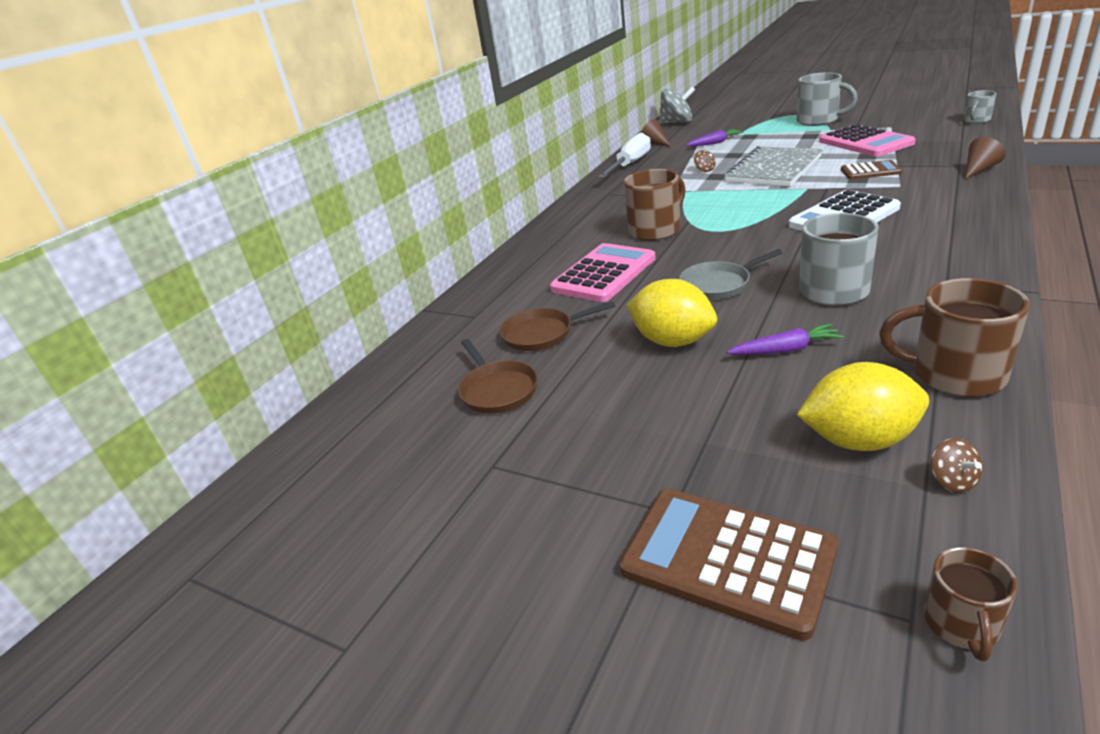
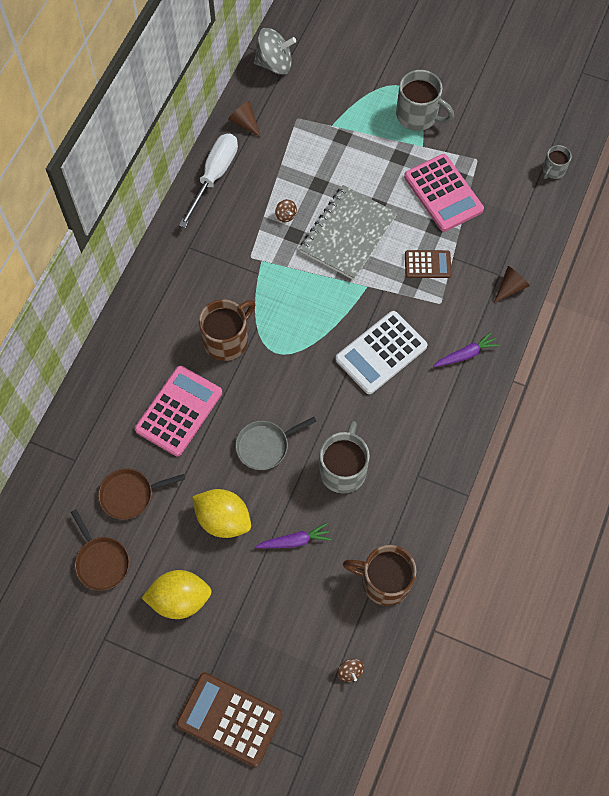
camera: 10 degrees left, 35 degrees up
(715, 143) = (306, 144): purple carrot -> purple carrot (465, 354)
(859, 440) = (314, 635): yellow lemon -> yellow lemon (180, 599)
(961, 624) = (322, 760): brown mug -> none

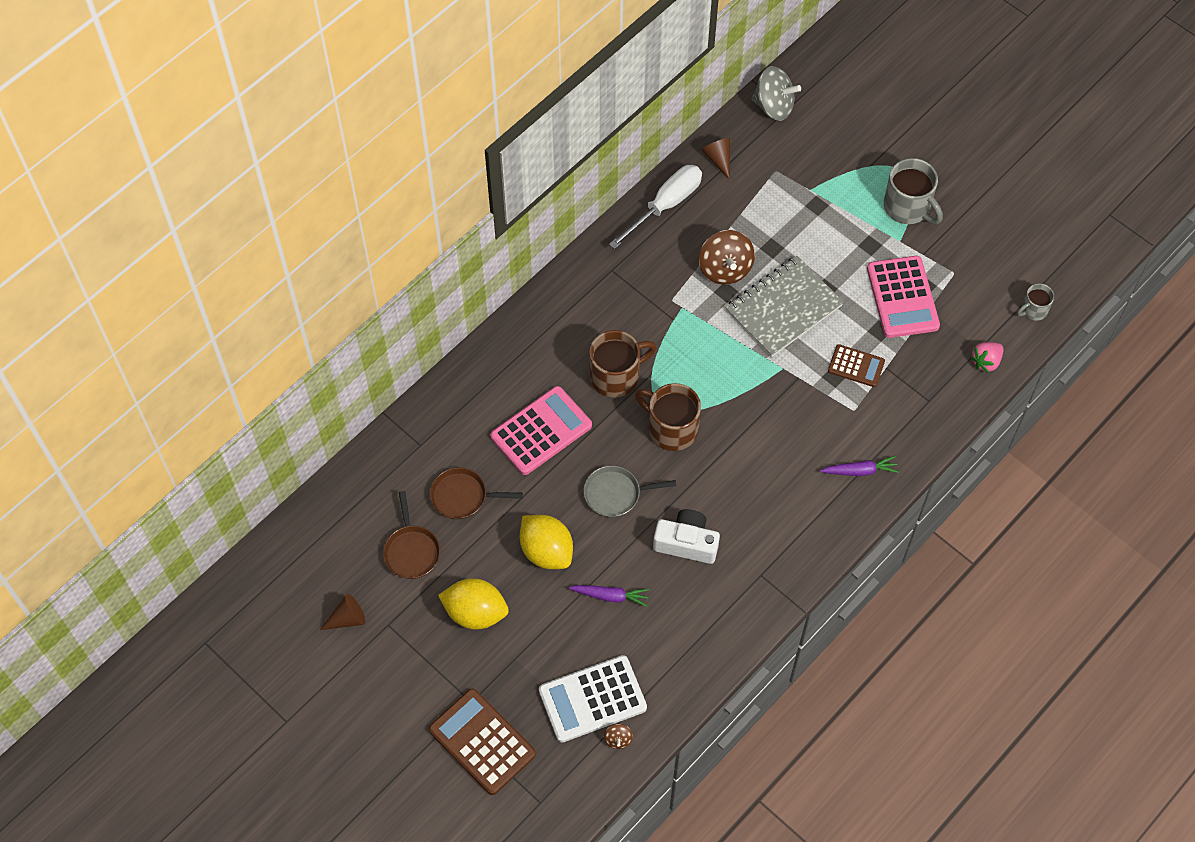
camera: 20 degrees right, 5 degrees down
(286, 215) = (725, 269): brown spinning top -> brown spinning top, size x2.21
(343, 469) = (686, 543): grey mug -> white camera
(381, 353) = (771, 440): white calculator -> white calculator (592, 699)
(384, 581) = (685, 665): brown mug -> brown mug (671, 428)
(510, 287) = (936, 418): brown cone -> brown cone (347, 619)
(532, 226) = (986, 362): none -> pink strawberry

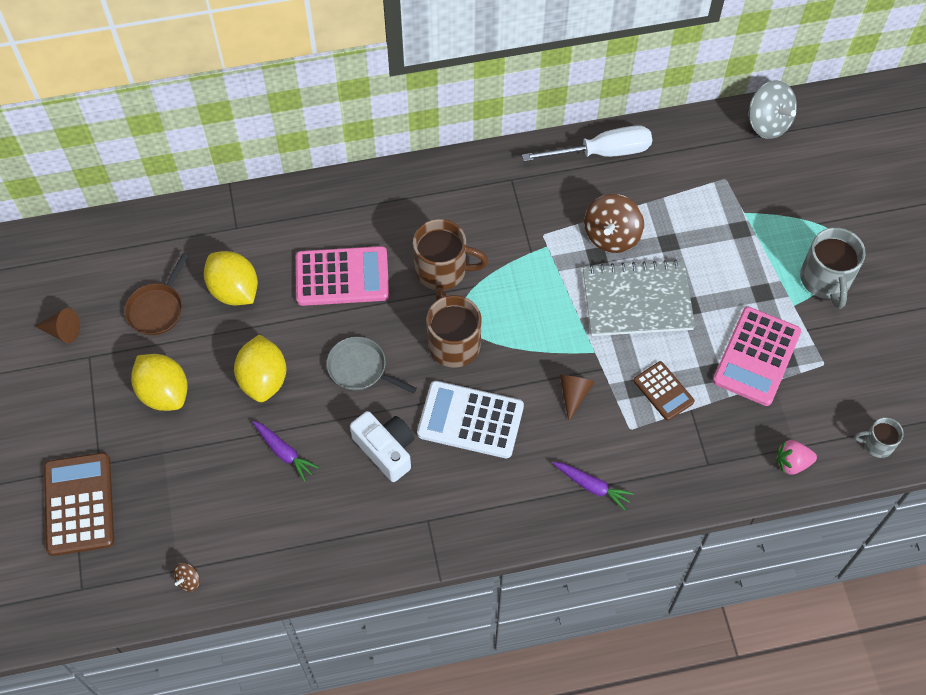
camera: 35 degrees right, 0 degrees up
(462, 496) = (234, 290): brown pan -> yellow lemon
(592, 699) = (196, 531): white calculator -> white calculator (470, 420)
(718, 159) = (681, 140): brown cone -> brown cone (574, 394)

